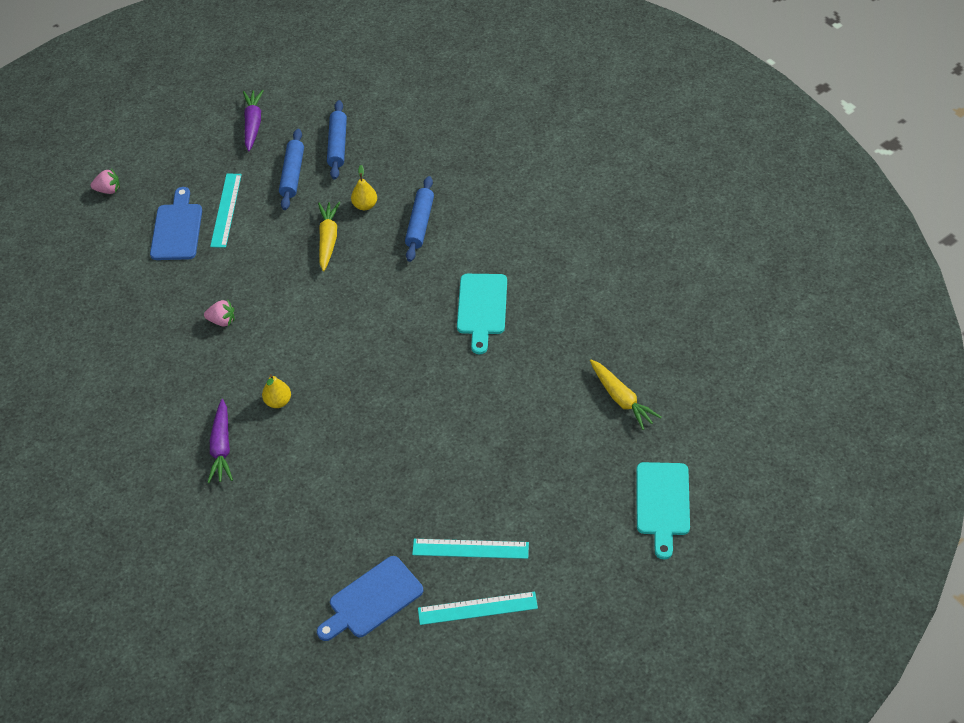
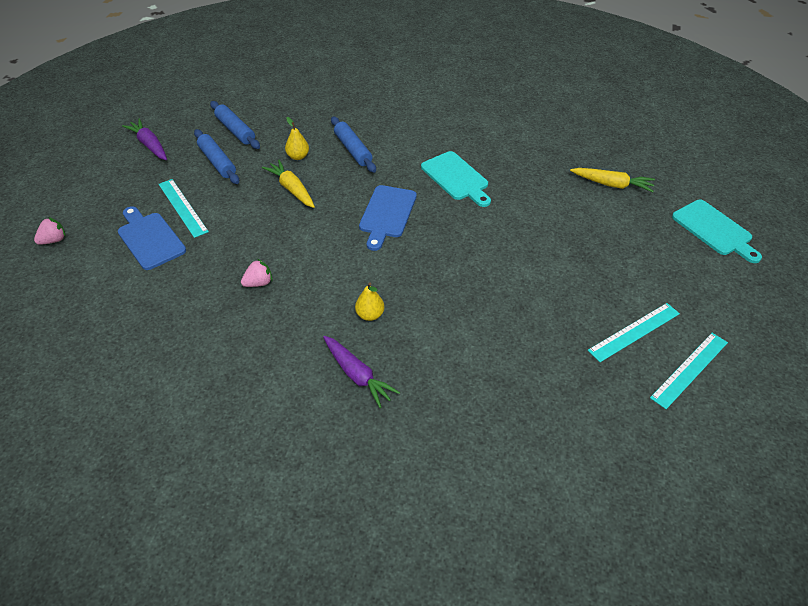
camera: 40 degrees left, 5 degrees down
(372, 600) = (610, 414): blue cutting board -> blue cutting board (387, 214)

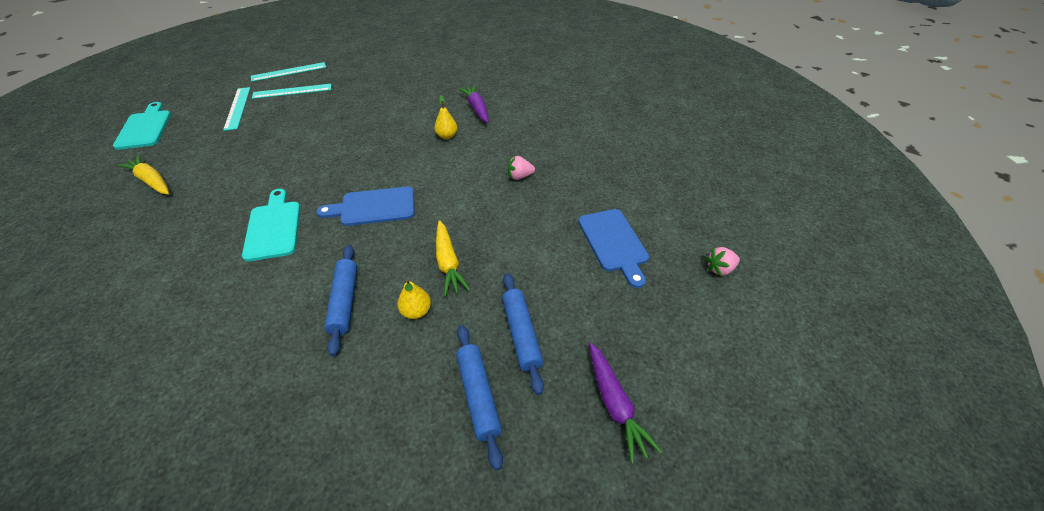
camera: 160 degrees left, 0 degrees up
(182, 207) = (576, 273): turquoise ruler -> turquoise ruler (237, 108)
(387, 214) = (374, 207): blue cutting board -> blue cutting board turned 135 degrees counterclockwise

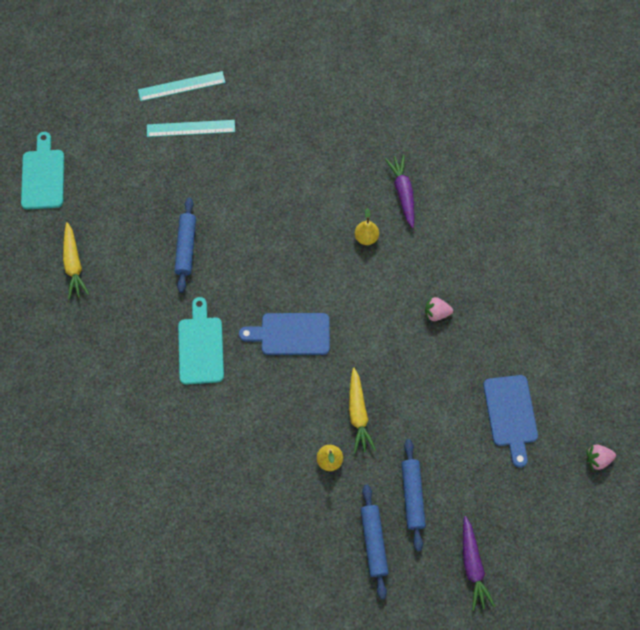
camera: 10 degrees right, 20 degrees up
(152, 181) = (74, 264): yellow carrot -> yellow carrot turned 150 degrees counterclockwise
(237, 108) = (134, 153): turquoise ruler -> none
(344, 301) = (270, 441): blue rolling pin -> blue rolling pin (186, 247)

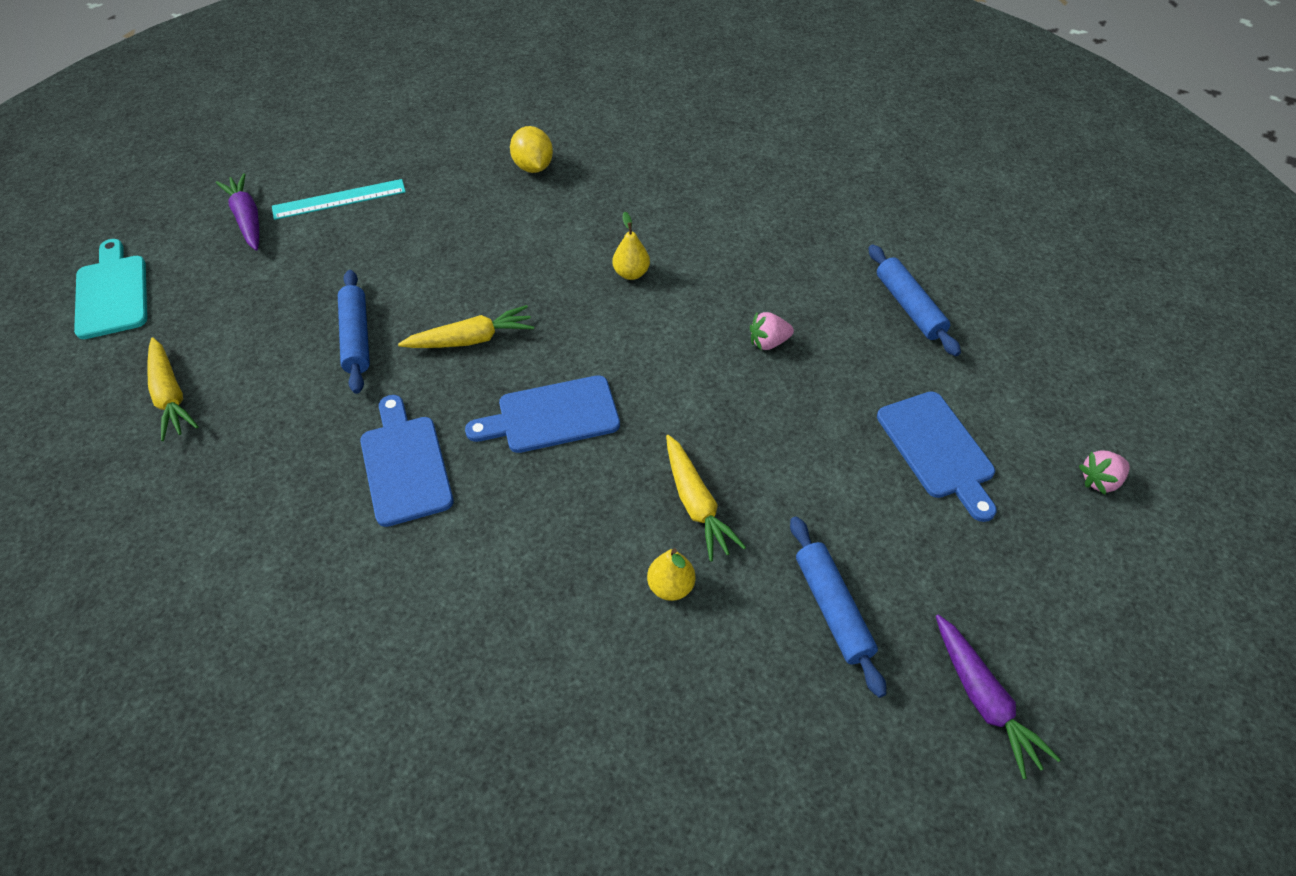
camera: 15 degrees left, 15 degrees down
(181, 86) = (318, 158): turquoise ruler -> none
(200, 346) = (405, 465): turquoise cutting board -> blue cutting board
(255, 266) = (471, 339): none -> yellow carrot
(324, 128) = (533, 167): none -> yellow lemon
(374, 542) = (794, 705): blue rolling pin -> blue rolling pin (909, 307)
(403, 193) = (666, 215): purple carrot -> purple carrot (247, 219)

